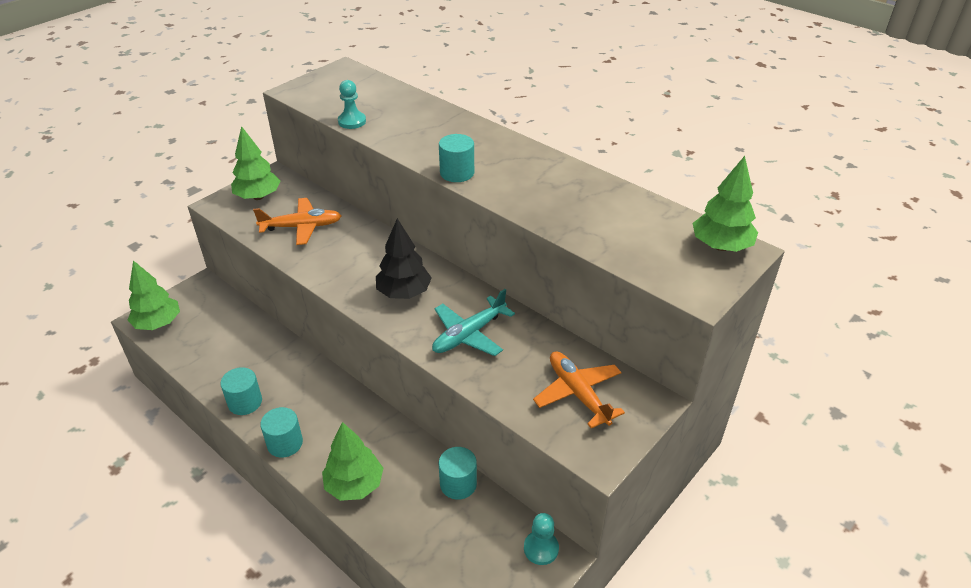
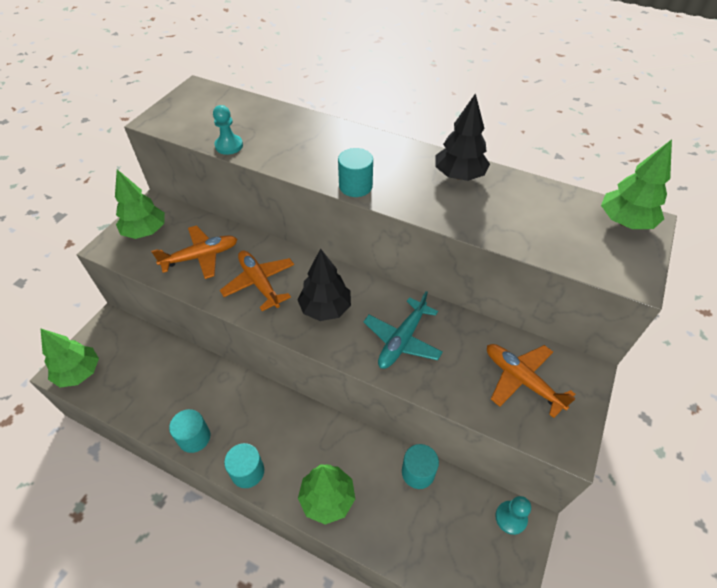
camera: 15 degrees left, 10 degrees up
(348, 259) = (259, 283): none -> orange plane
(567, 179) = (459, 175): none -> black tree

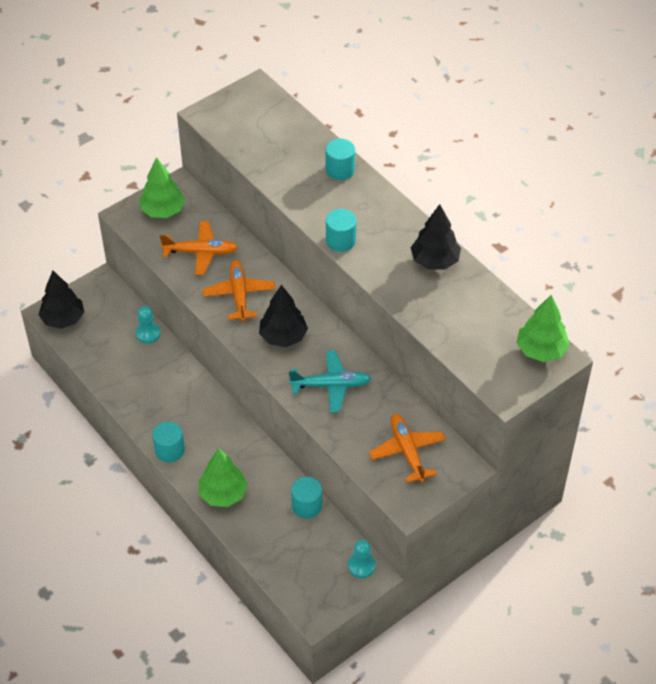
camera: 25 degrees right, 0 degrees up
(79, 372) = (63, 319): green tree -> black tree
(194, 437) = (138, 408): turquoise cylinder -> turquoise cylinder (340, 170)
(229, 146) = (256, 164): turquoise pawn -> turquoise pawn (148, 333)
(402, 340) = (331, 385): turquoise plane -> turquoise plane turned 150 degrees counterclockwise

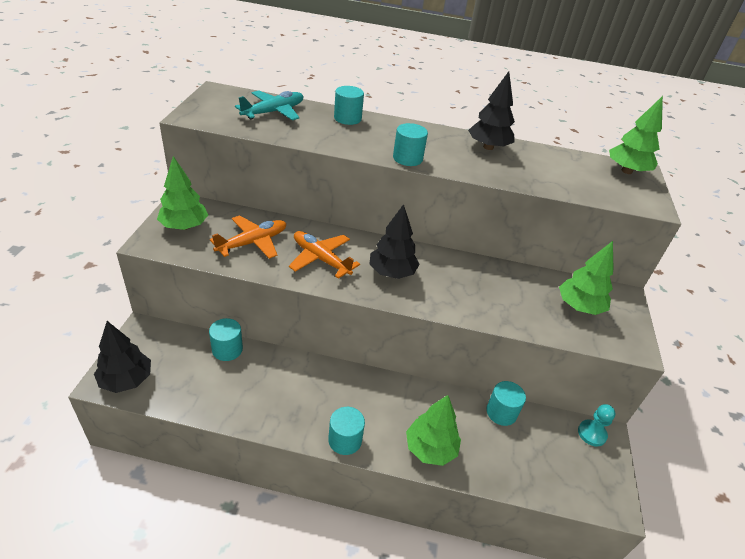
camera: 45 degrees left, 10 degrees down
(148, 333) = (227, 349): turquoise pawn -> turquoise cylinder
(331, 385) = (470, 289): turquoise plane -> turquoise plane (273, 112)
(407, 451) = (579, 307): orange plane -> green tree

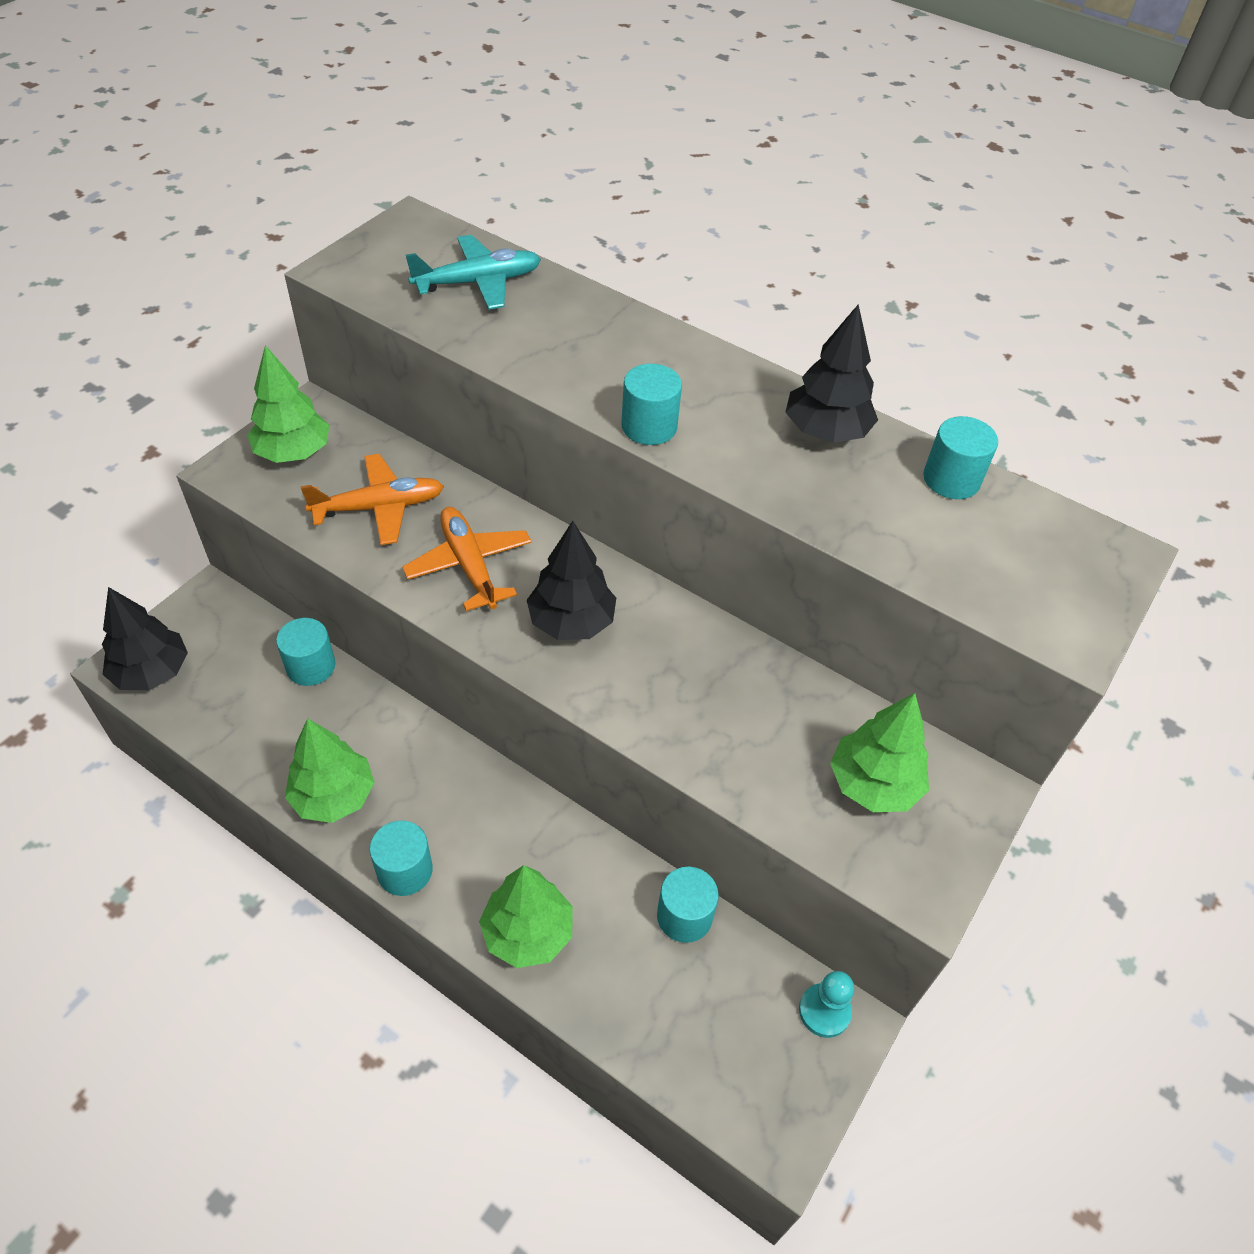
camera: 25 degrees right, 10 degrees up
(347, 118) = (600, 318): turquoise cylinder -> turquoise cylinder (951, 479)
(626, 171) = (1085, 547): green tree -> green tree (333, 796)

